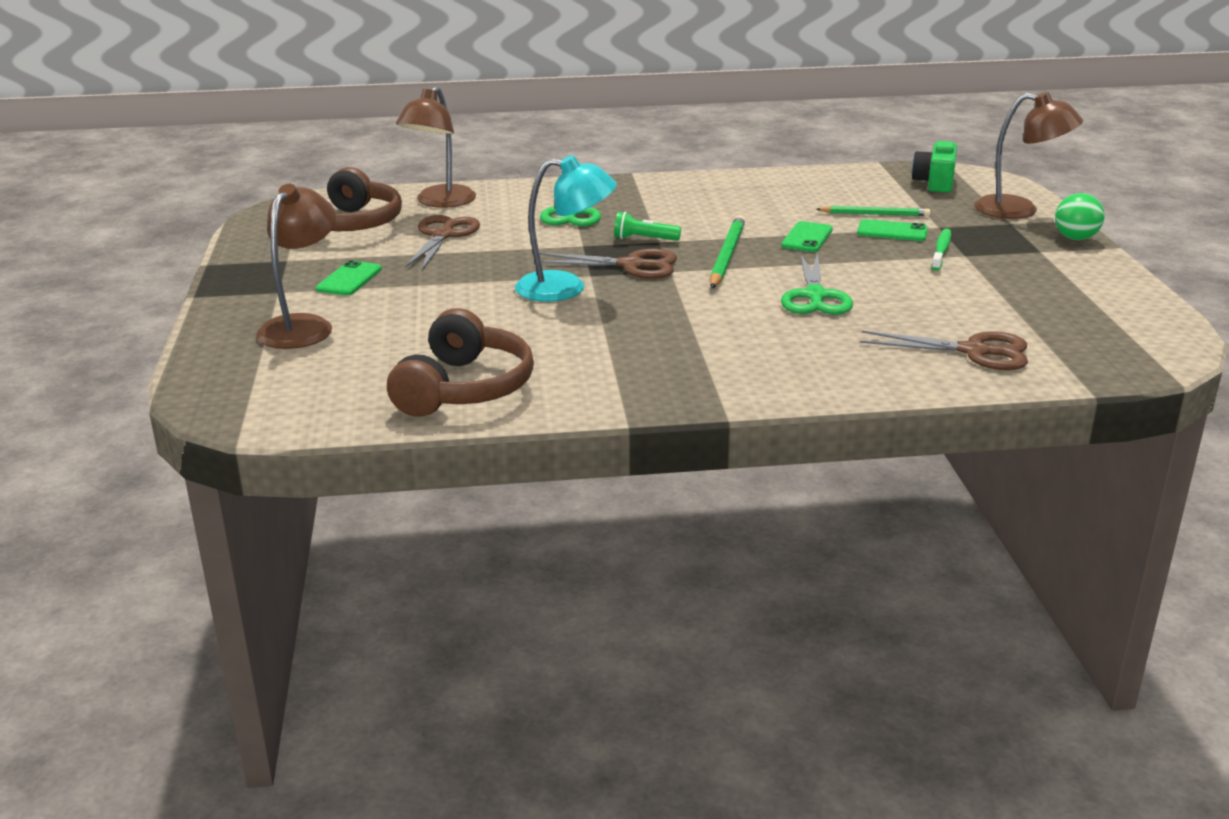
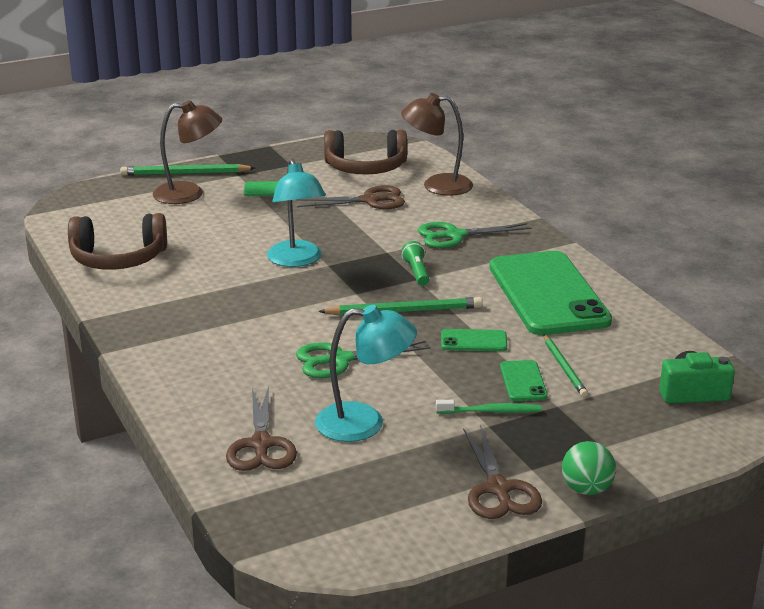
camera: 70 degrees right, 0 degrees up
(230, 322) = (185, 173): none -> green pencil
(631, 265) = (357, 276): brown scissors -> brown scissors (498, 489)
(732, 198) = (548, 294): none -> green phone
(946, 301) = (364, 423): none -> turquoise lamp
(1019, 210) = (648, 450): brown lamp -> none

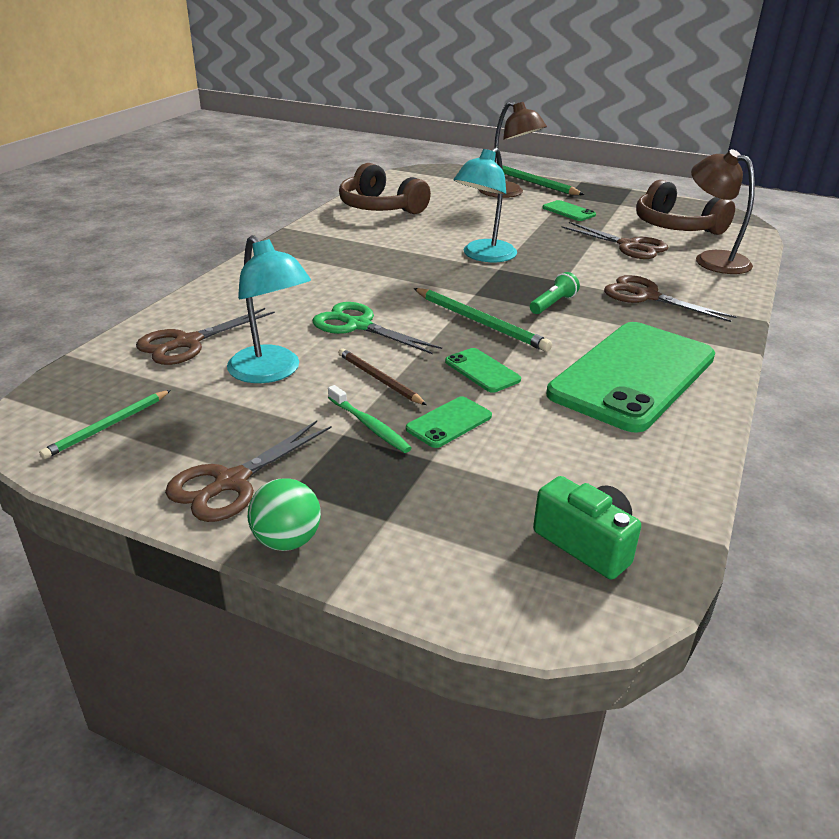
camera: 50 degrees right, 5 degrees up
(434, 384) = (379, 379): none -> brown pencil
(455, 235) = (646, 296): green scissors -> brown scissors
(564, 368) = (509, 436): green pencil -> green pencil (108, 426)

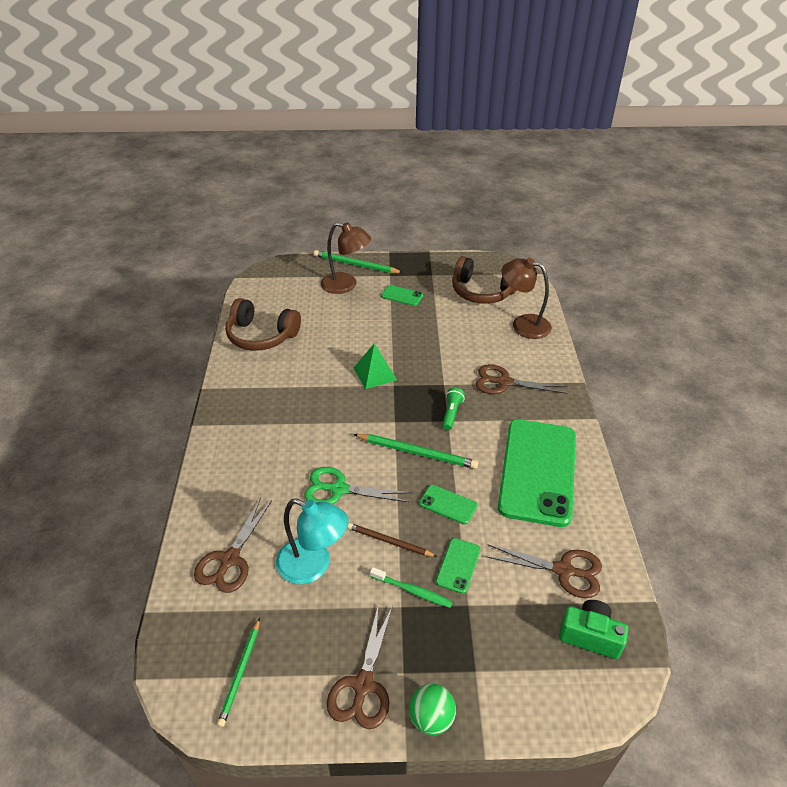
camera: 25 degrees left, 10 degrees up
(483, 256) = (375, 373): turquoise lamp -> green pyramid
(629, 246) = (464, 326): brown scissors -> brown scissors (563, 570)

